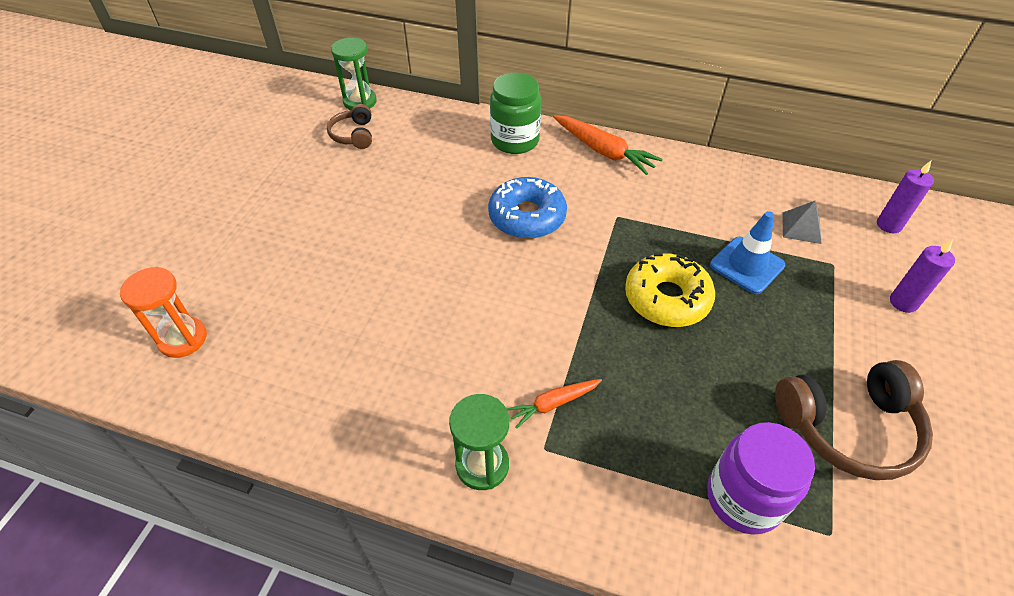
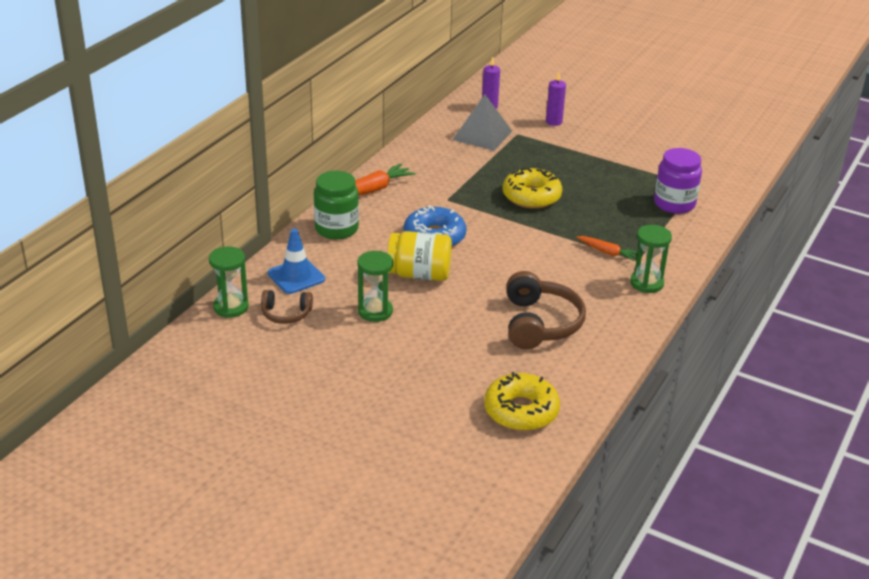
camera: 80 degrees left, 15 degrees down
(183, 339) = (521, 411): orange hourglass -> yellow donut
(366, 192) = (375, 311): none -> green hourglass
(444, 215) = (419, 274): none -> yellow jar
(553, 404) = (607, 252): orange carrot -> orange carrot turned 45 degrees counterclockwise
(747, 265) = (510, 162): blue traffic cone -> blue traffic cone (296, 276)
(801, 227) = (482, 135): grey pyramid -> grey pyramid, size x1.80
(848, 427) = (635, 163): brown headphones -> brown headphones (540, 323)

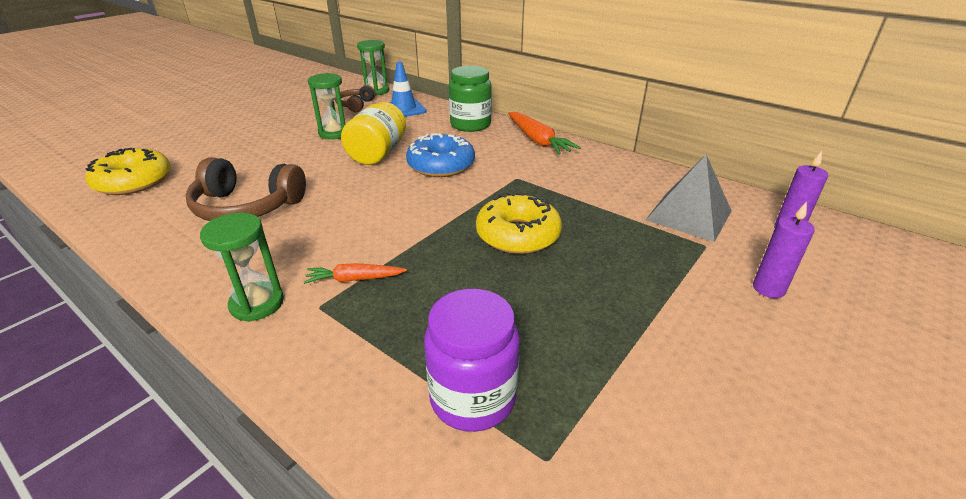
camera: 100 degrees right, 0 degrees up
(607, 252) = (354, 279): orange carrot -> orange carrot turned 45 degrees clockwise

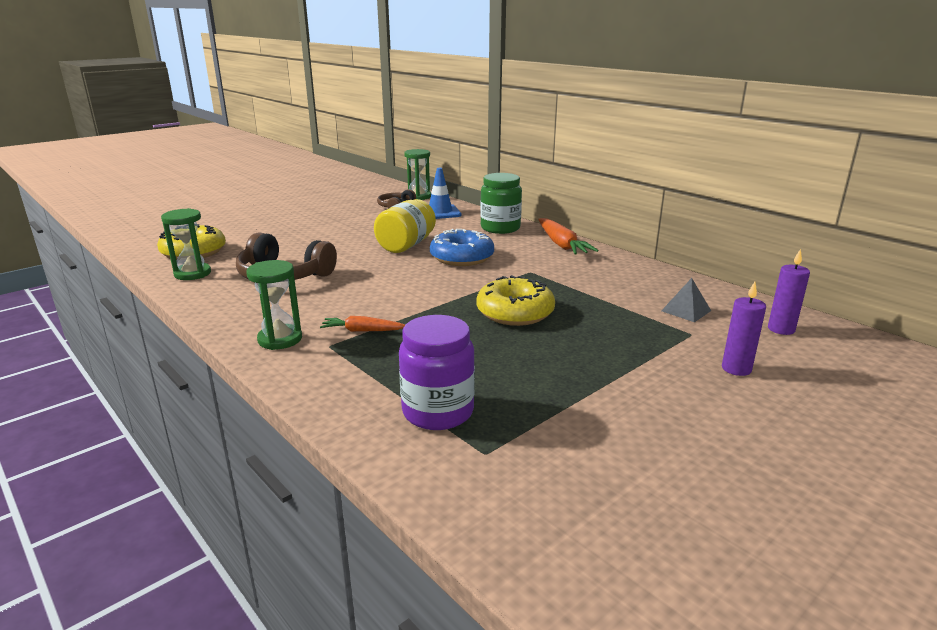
camera: 10 degrees right, 10 degrees down
(334, 133) = (371, 227): green hourglass -> green hourglass (192, 274)
(688, 215) = (686, 310): grey pyramid -> grey pyramid, size x0.56

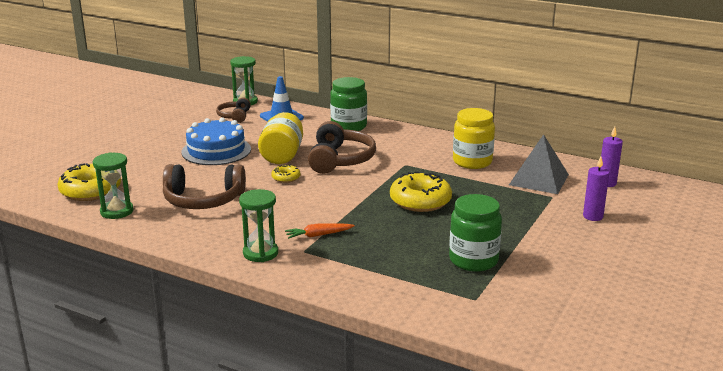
camera: 20 degrees left, 0 degrees up
(347, 233) = (216, 151): none -> blue cake
(388, 267) = (286, 178): none -> yellow donut
(438, 412) = (425, 281): purple jar -> none
(462, 257) = (340, 160): blue donut -> brown headphones
(524, 397) = (473, 260): none -> green jar
(561, 244) = (411, 135): orange carrot -> none
(612, 279) = (472, 162): none -> yellow jar
(686, 310) = (538, 179): grey pyramid -> grey pyramid, size x1.80

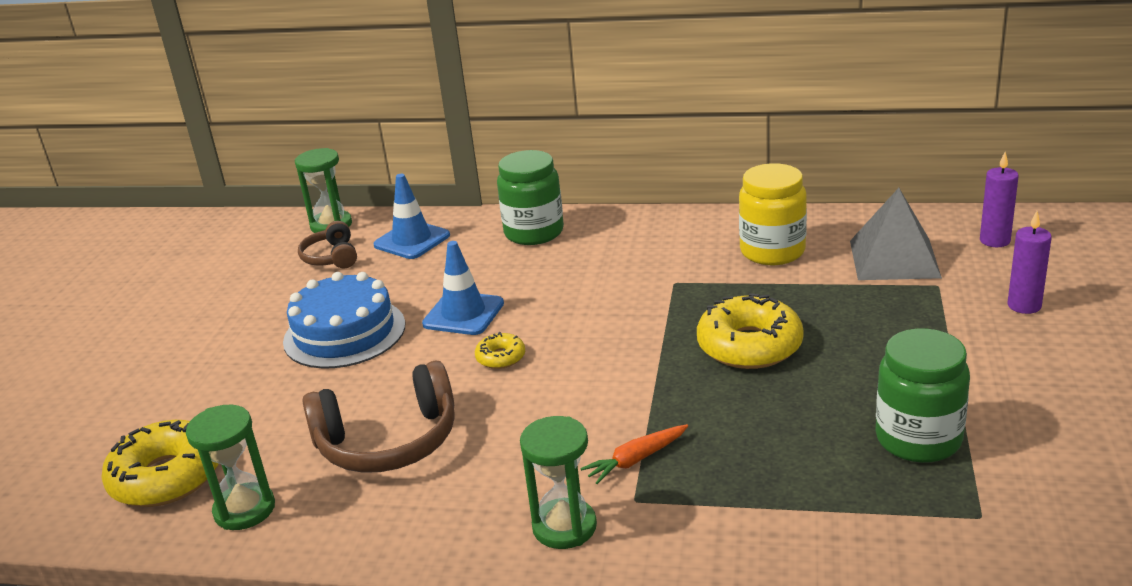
camera: 15 degrees left, 5 degrees up
(282, 155) = (463, 314): yellow jar -> blue traffic cone
(340, 160) = (565, 299): brown headphones -> none

